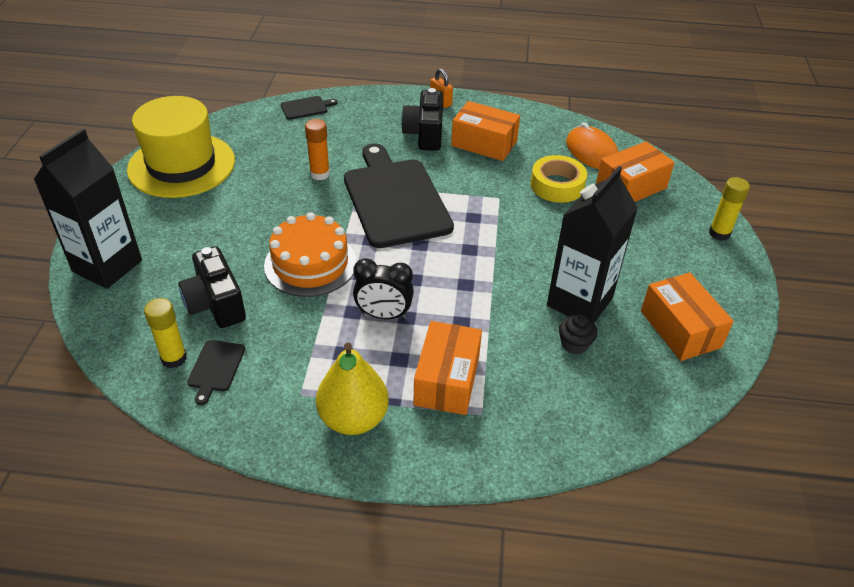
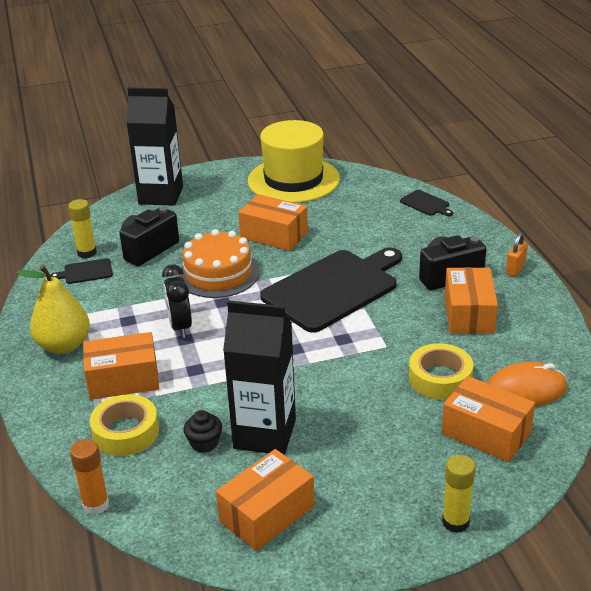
camera: 70 degrees right, 10 degrees down
(273, 207) = (274, 235): none -> orange box
(320, 174) = (336, 241): orange glue stick -> orange glue stick (96, 505)
(533, 397) = (126, 432): none -> yellow tape
(592, 152) = (526, 390): orange mouse -> orange mouse turned 45 degrees clockwise

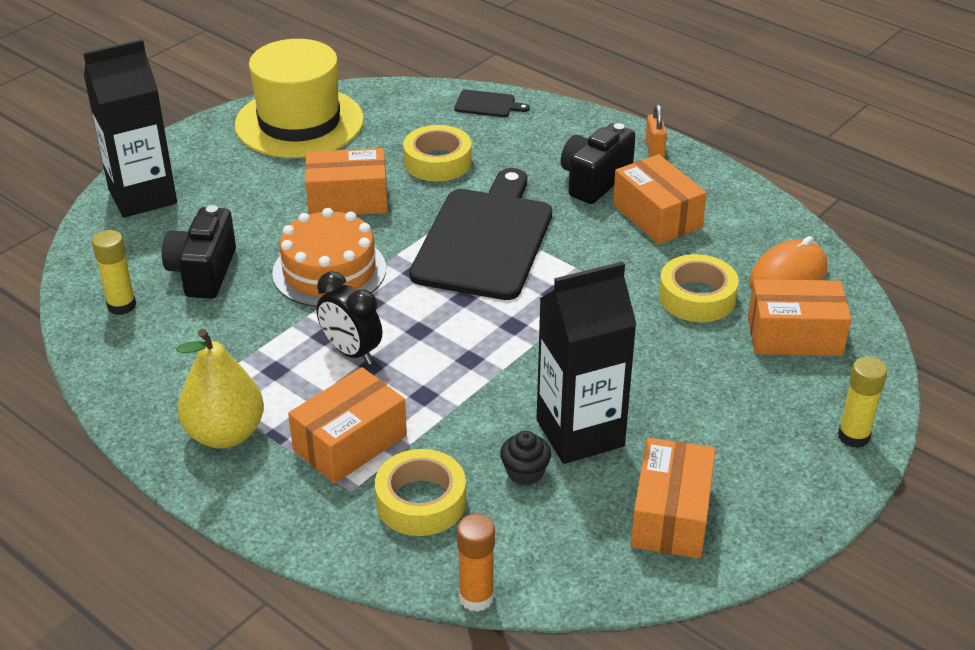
camera: 35 degrees left, 5 degrees up
(86, 272) = (148, 331): black cutting board -> none
(354, 230) = (437, 162): none -> yellow tape

